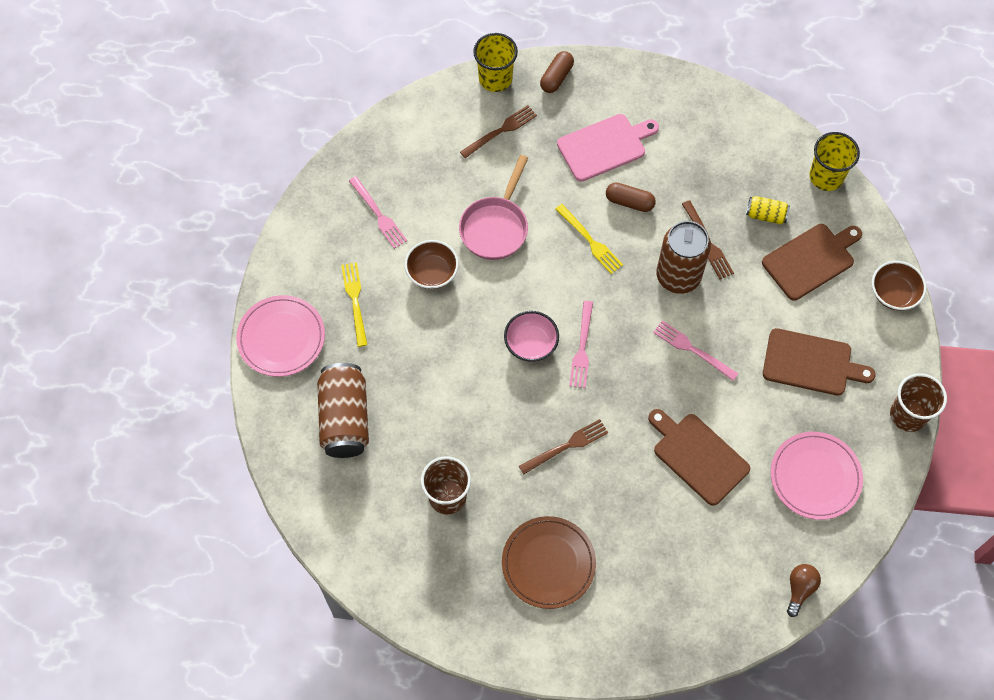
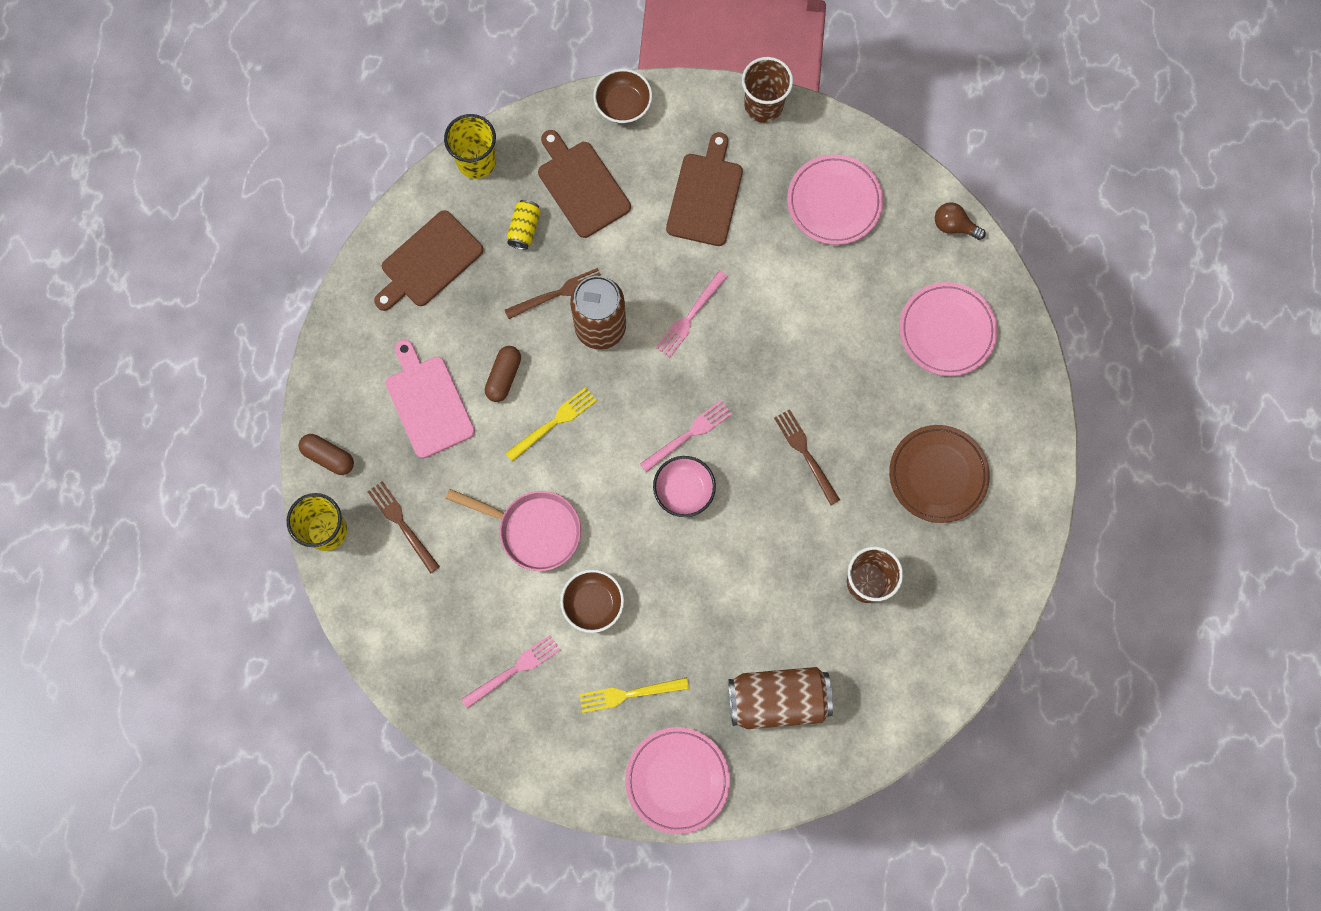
camera: 90 degrees left, 10 degrees up
(582, 348) = (689, 434): pink fork -> pink fork turned 45 degrees counterclockwise
(691, 577) = (946, 331): none -> pink plate
(698, 456) = (814, 317): brown cutting board -> brown cutting board (428, 262)

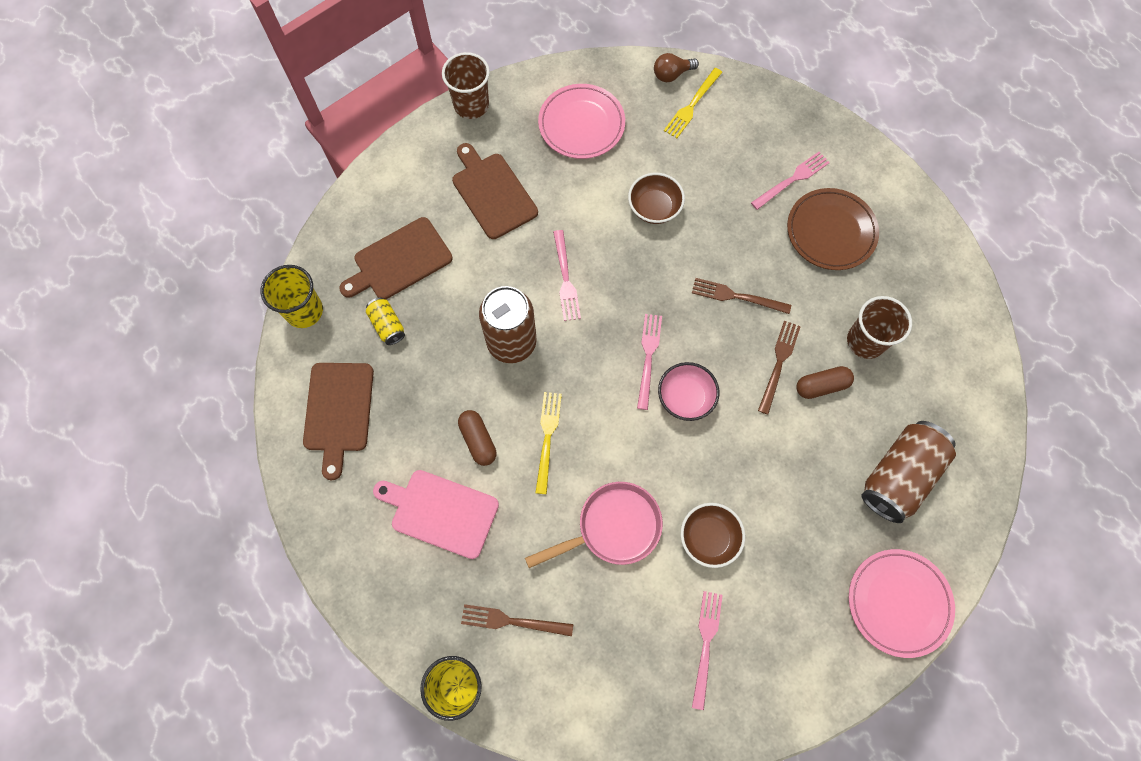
camera: 45 degrees left, 5 degrees down
(328, 457) = (404, 627): brown capsule -> brown capsule (821, 386)
(558, 293) = (458, 347): brown fork -> brown fork (779, 363)
(581, 186) = (399, 261): brown cutting board -> brown cutting board turned 45 degrees counterclockwise
(623, 105) = (374, 184): brown bowl -> brown bowl (654, 208)
(629, 694) = (801, 576): yellow fork -> yellow fork (692, 105)
(946, 331) = (737, 140): pink plate -> none
(955, 405) = (792, 179): none -> pink fork

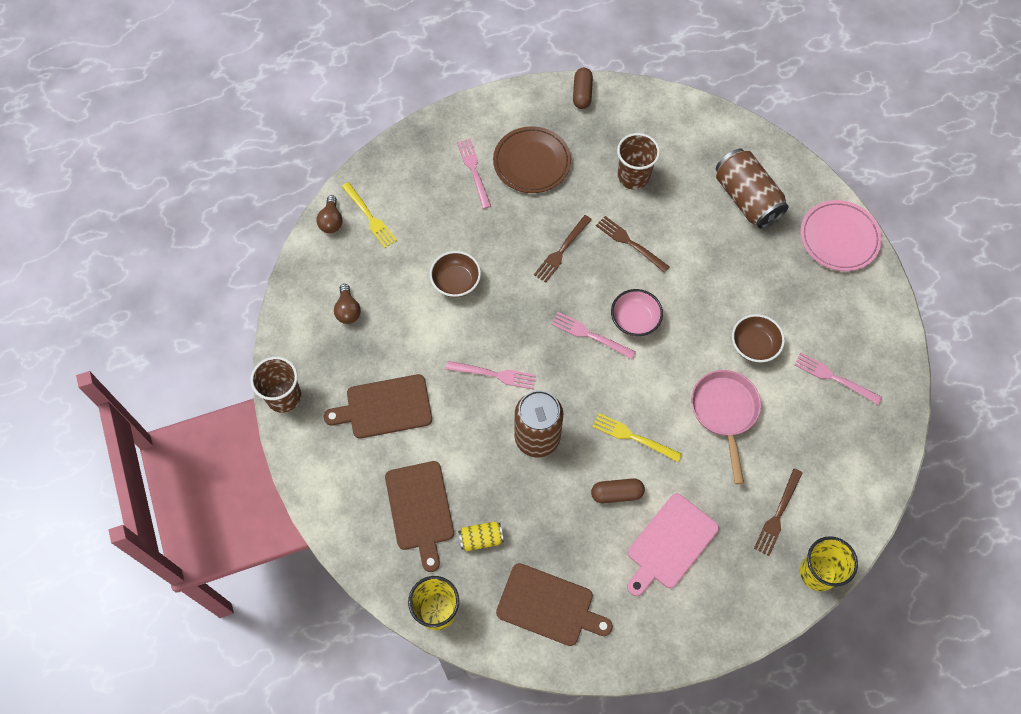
camera: 70 degrees left, 5 degrees down
(581, 124) = (348, 310): pink plate -> brown light bulb
(821, 386) = (659, 221): brown capsule -> brown capsule (582, 93)

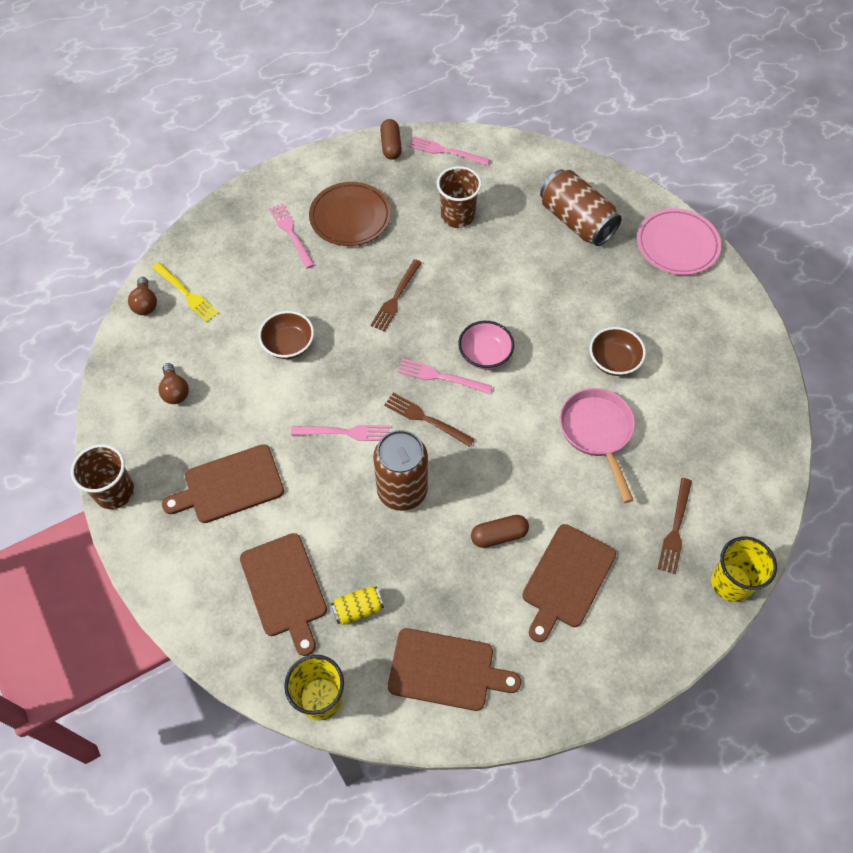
camera: 10 degrees left, 5 degrees down
(630, 243) = (465, 280): brown fork -> brown fork (425, 419)
(633, 437) = (505, 473): yellow fork -> none
(670, 544) = (566, 579): pink cutting board -> brown cutting board
(834, 378) = (702, 380): pink fork -> pink fork (445, 151)

